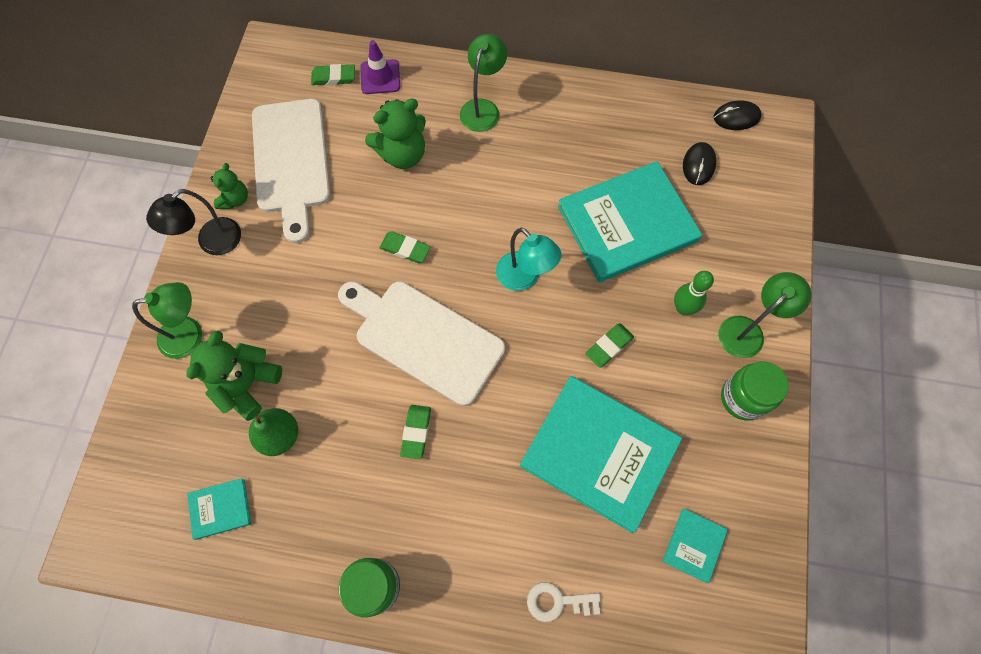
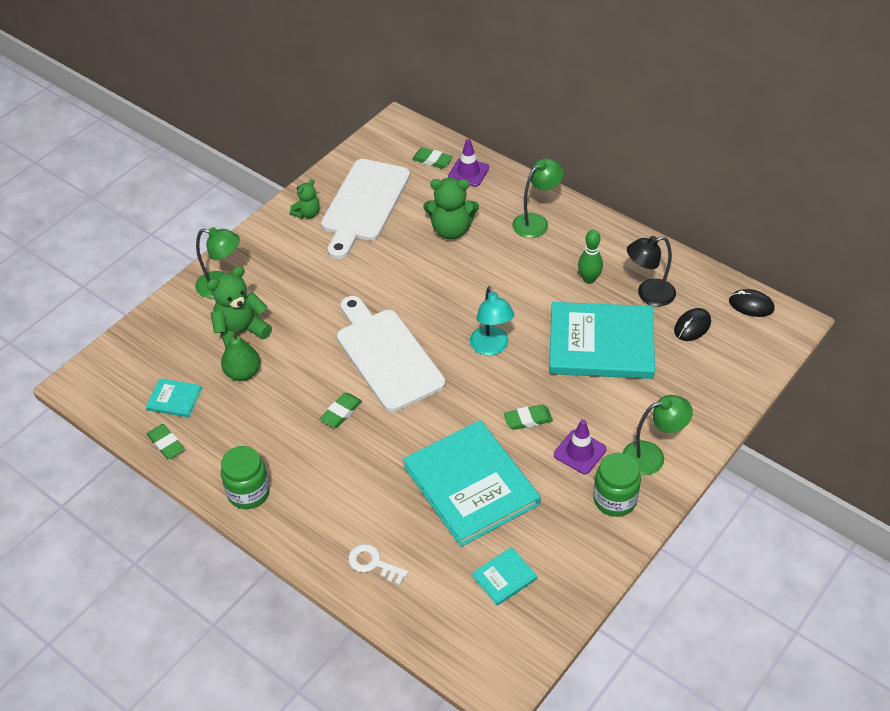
camera: 30 degrees right, 20 degrees down
(212, 242) = (273, 235): black lamp -> black lamp (648, 294)
(405, 249) = (411, 293): green eraser -> green eraser (166, 444)
(679, 359) = (580, 452): none -> purple traffic cone
(683, 308) = (607, 419): green bowling pin -> green bowling pin (589, 279)

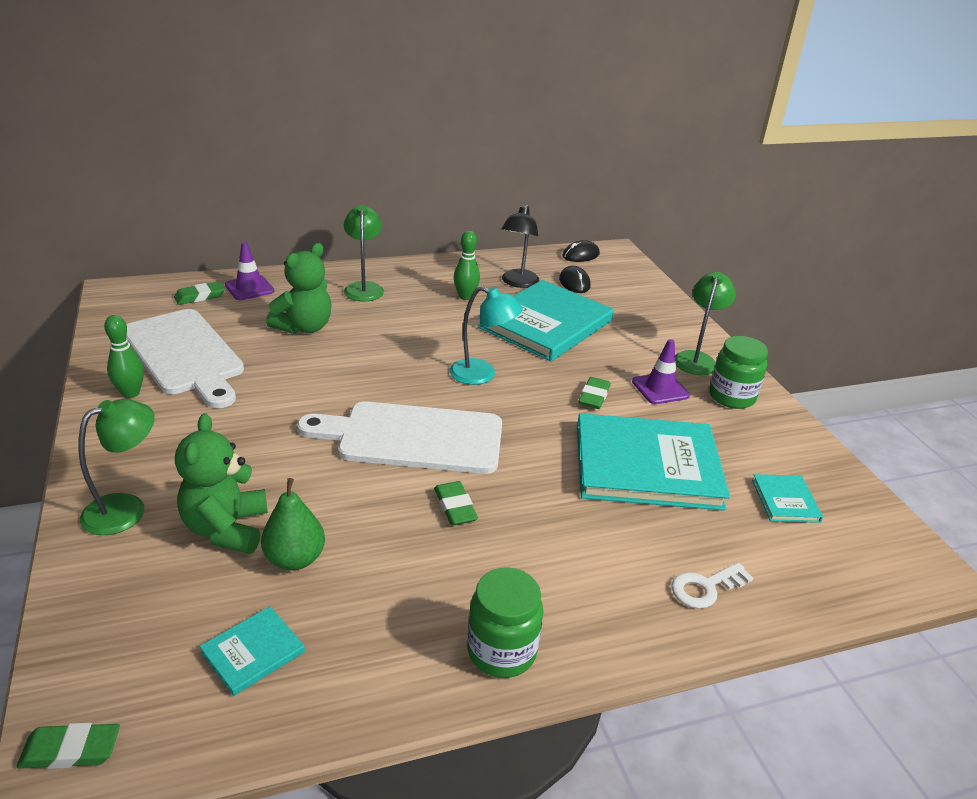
camera: 60 degrees left, 15 degrees down
(166, 444) = (323, 704): green eraser -> green eraser (71, 750)
(307, 213) = (131, 393): green teddy bear -> green bowling pin

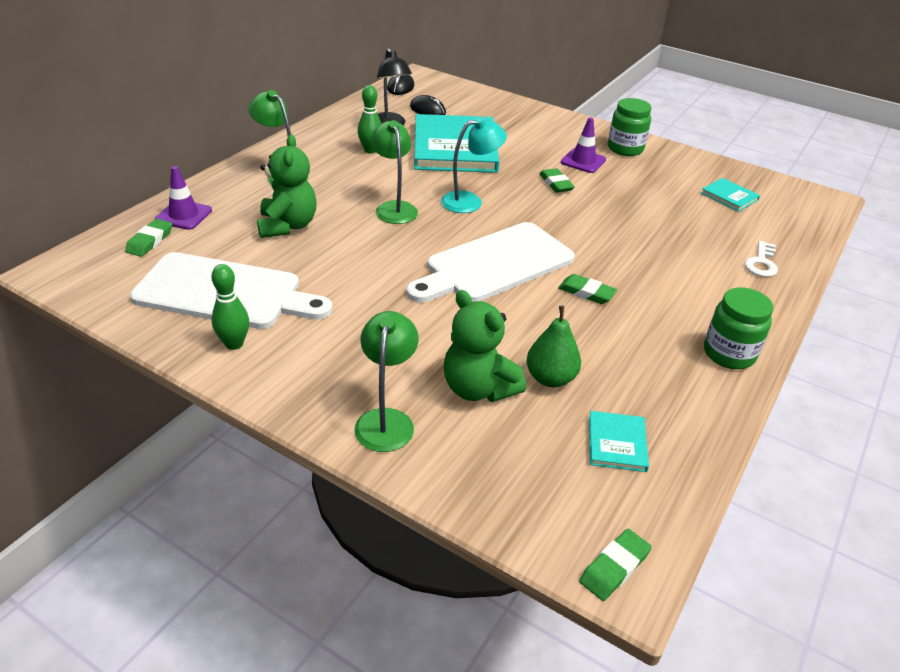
camera: 40 degrees left, 5 degrees up
(647, 466) = (644, 212): turquoise book -> none
(696, 358) = (574, 132): green lamp -> green lamp (394, 208)

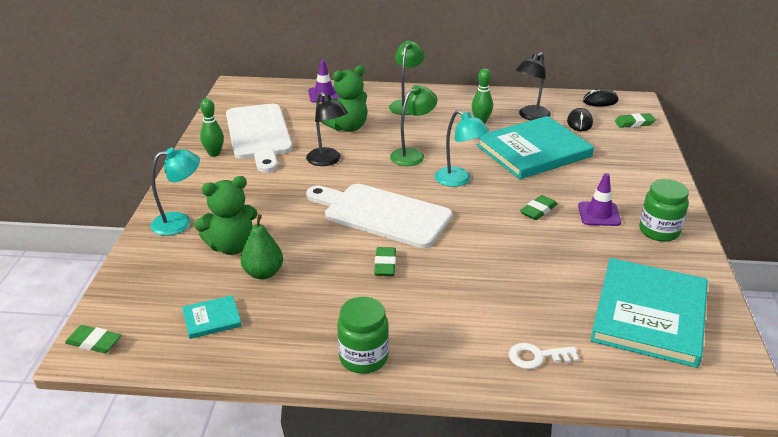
camera: 65 degrees right, 5 degrees down
(150, 241) = (288, 96): green eraser -> green eraser (634, 123)
(350, 263) = (327, 161): none -> black lamp
(386, 420) = (180, 222): green lamp -> turquoise lamp
(478, 388) = (231, 246): green teddy bear -> green teddy bear turned 135 degrees counterclockwise
(729, 196) = (649, 315): turquoise book -> turquoise book, size x2.33

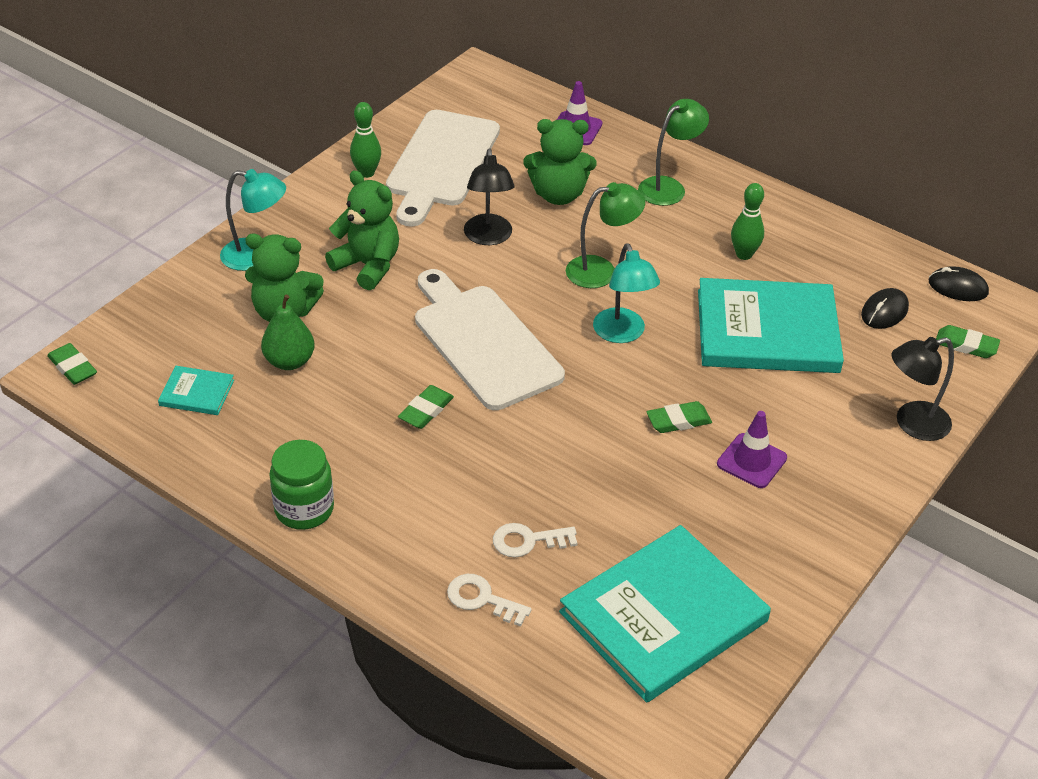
camera: 30 degrees right, 10 degrees up
(264, 201) = (368, 266): none -> green teddy bear
(527, 310) = (528, 541): none -> white key
(530, 116) = (823, 273): black lamp -> black lamp (912, 424)
(659, 231) = (804, 520): green jar -> none

